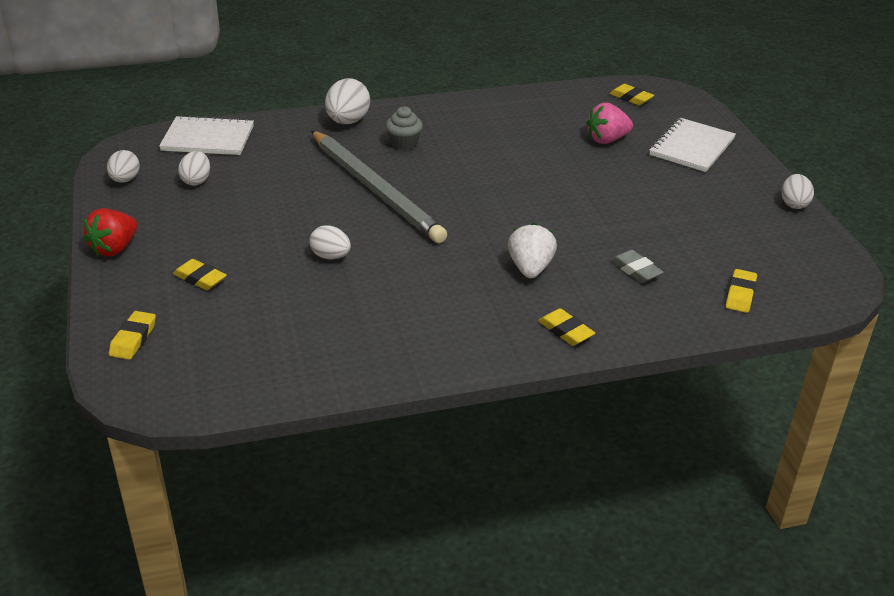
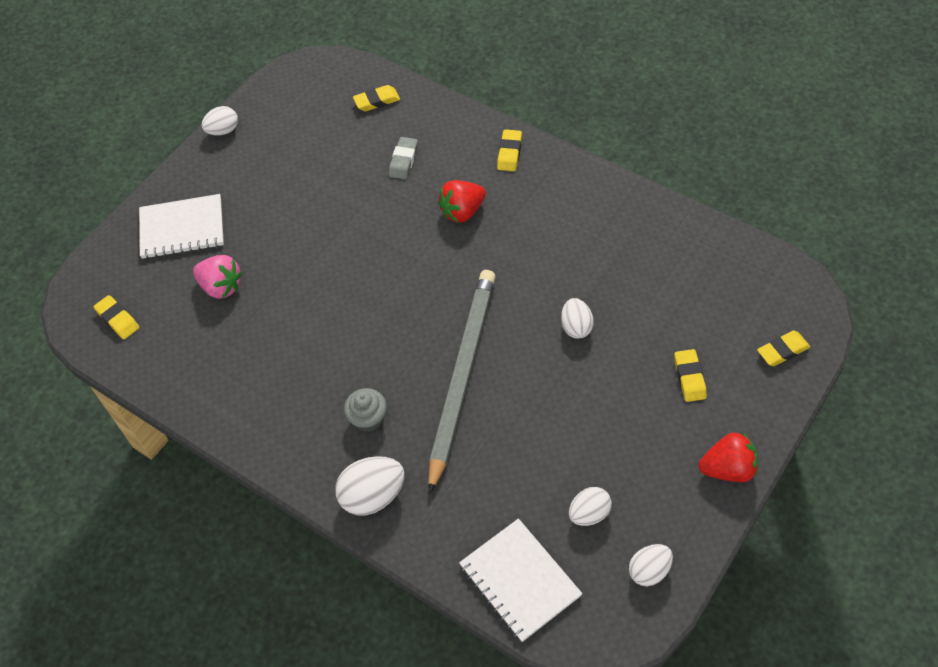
camera: 125 degrees left, 20 degrees up
(530, 268) = (462, 211): white strawberry -> red strawberry
(631, 98) = (118, 319): yellow eraser -> yellow eraser turned 45 degrees counterclockwise

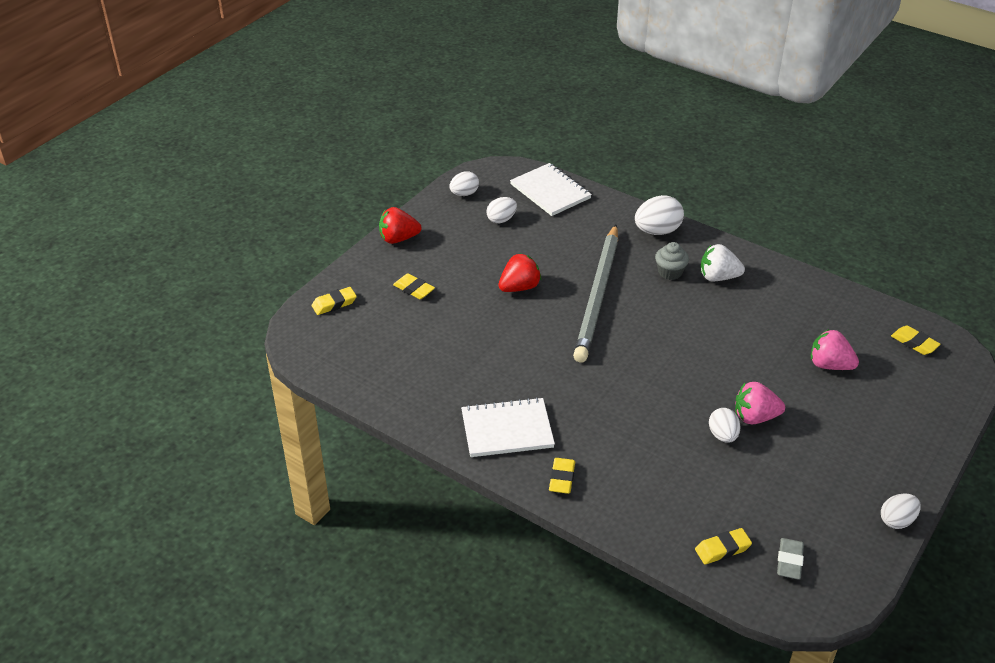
camera: 175 degrees right, 15 degrees down
(182, 228) = (893, 417): white notebook -> white notebook (507, 429)
(310, 412) = (718, 277): none -> white strawberry
(317, 222) = (755, 417): none -> pink strawberry
(403, 160) = (677, 475): grey eraser -> grey eraser (789, 561)
(462, 211) = (608, 421): red strawberry -> red strawberry (519, 287)
(576, 327) = (502, 325): white egg -> white egg (723, 435)
(689, 377) = (414, 289): yellow eraser -> yellow eraser turned 45 degrees counterclockwise

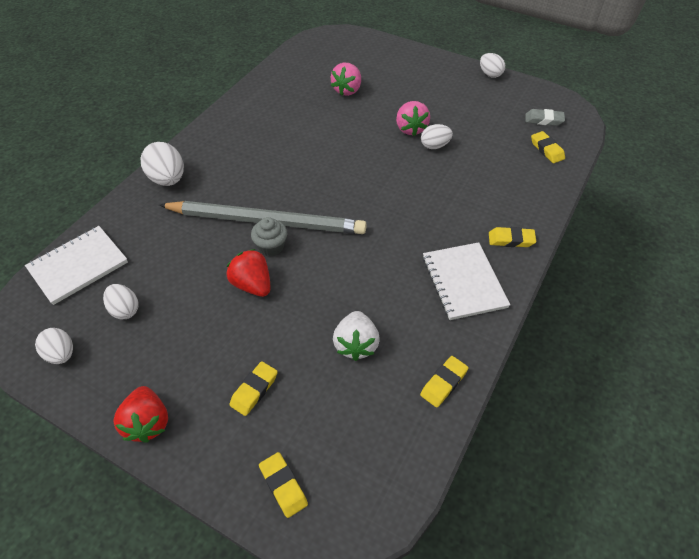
camera: 95 degrees left, 10 degrees up
(670, 272) = (232, 171): grey cupcake -> grey cupcake (271, 246)
(718, 277) = (241, 142): white strawberry -> white strawberry (356, 344)
(914, 343) = (319, 52): yellow eraser -> yellow eraser (443, 383)

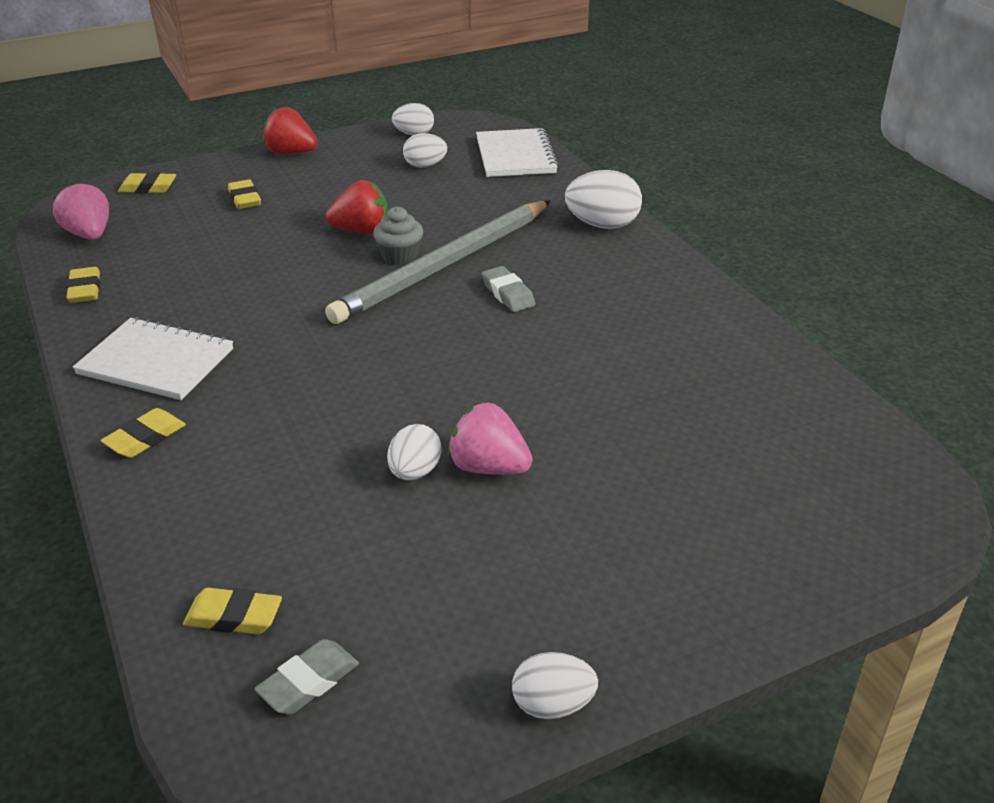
camera: 125 degrees right, 15 degrees down
(276, 182) = (508, 294): none -> grey eraser
(347, 90) = (678, 445): pink strawberry -> pink strawberry (89, 235)
(356, 344) = (203, 260): white strawberry -> none

